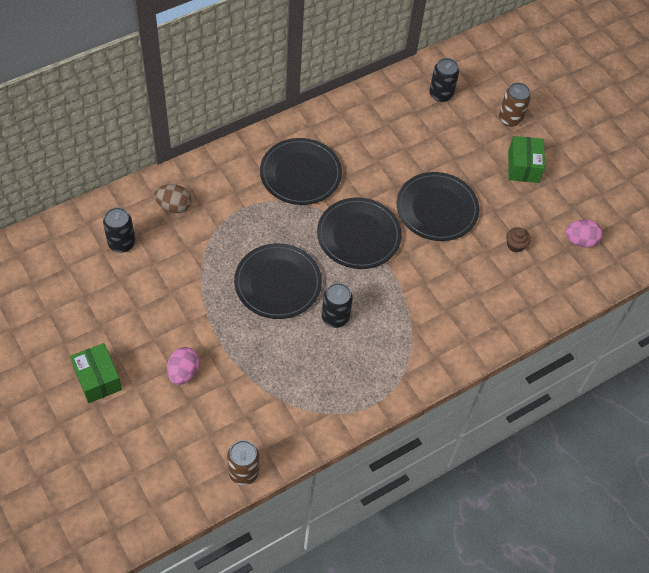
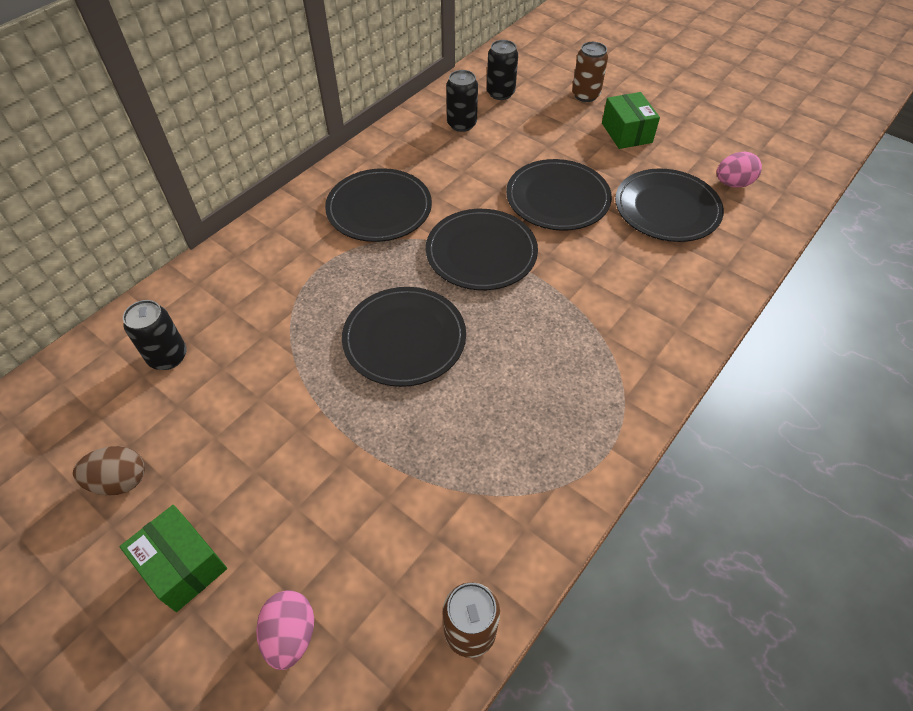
camera: 15 degrees left, 5 degrees down
(174, 206) = (228, 290): brown egg -> brown egg (120, 481)
(183, 372) = (317, 506): pink egg -> pink egg (291, 635)
(335, 317) = (499, 356): black can -> black can (461, 124)
(515, 245) = (667, 208): brown cupcake -> black plate

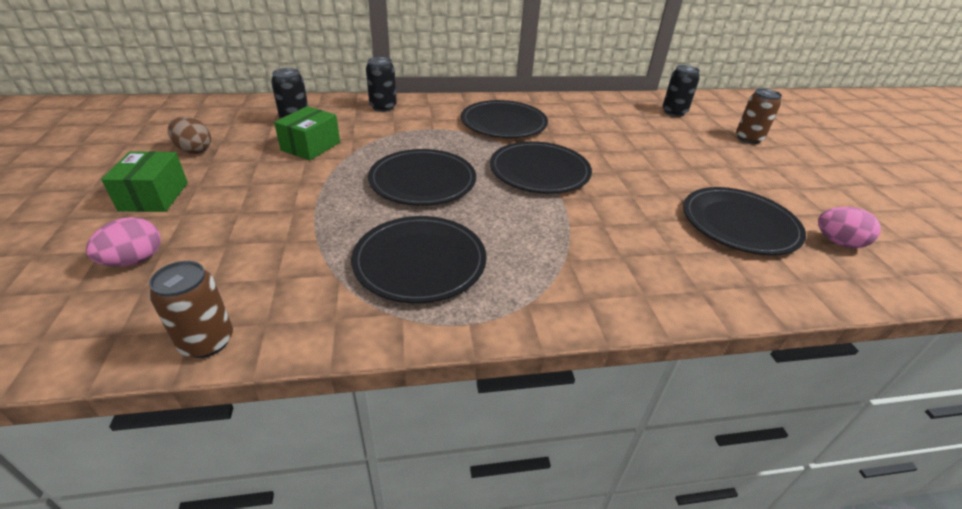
camera: 40 degrees right, 15 degrees down
(461, 124) = (621, 113): black can -> black can (383, 107)
(557, 198) = (642, 174): black plate -> black plate (420, 261)
(626, 133) = (760, 170): green box -> green box (311, 146)

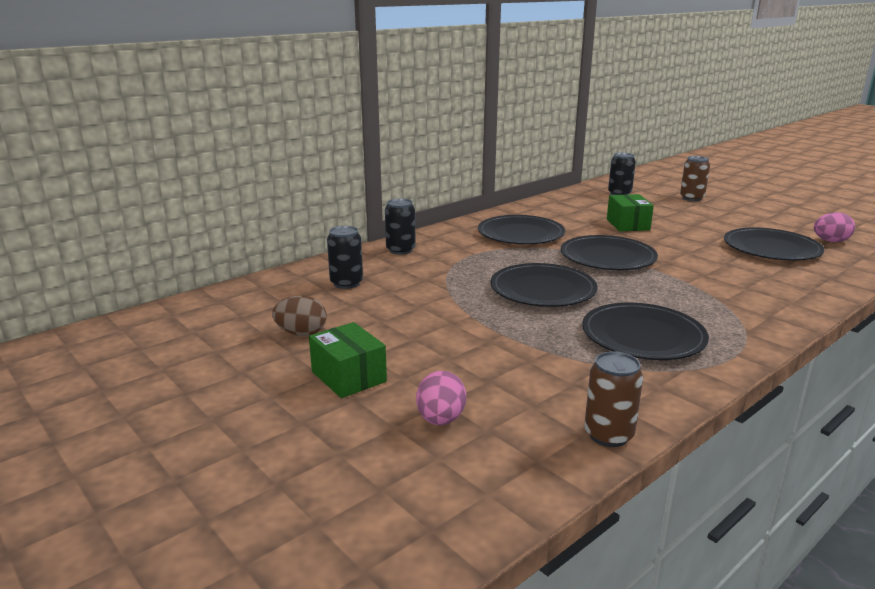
camera: 30 degrees left, 15 degrees down
(311, 146) = (403, 296): green box -> green box (627, 224)

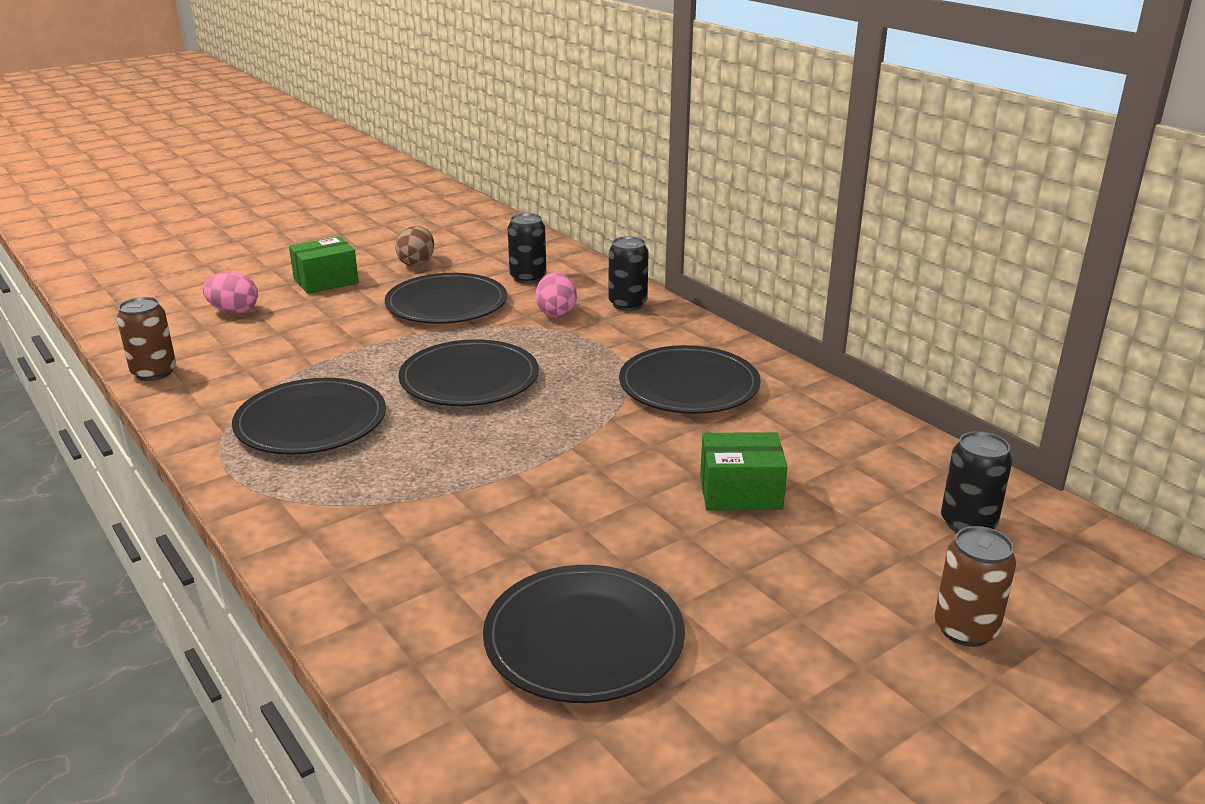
camera: 95 degrees right, 5 degrees up
(607, 257) = (573, 442): black plate -> black plate (446, 304)
(830, 241) = (618, 760): pink egg -> pink egg (556, 313)

